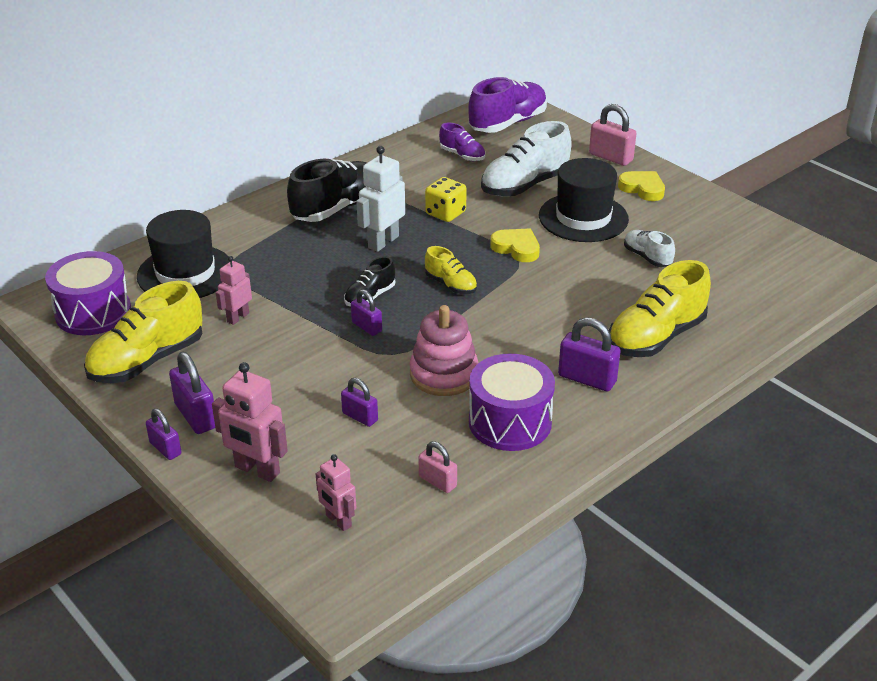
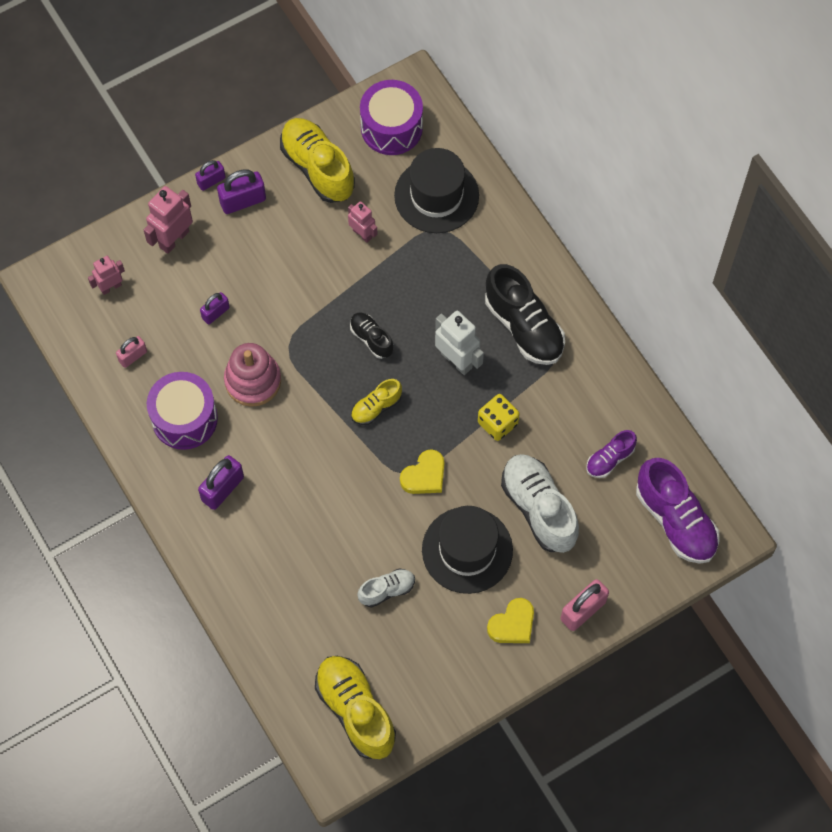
camera: 100 degrees right, 30 degrees up
(366, 327) = (328, 331): purple padlock -> none
(656, 337) = (265, 560): yellow shoe -> yellow shoe (355, 710)

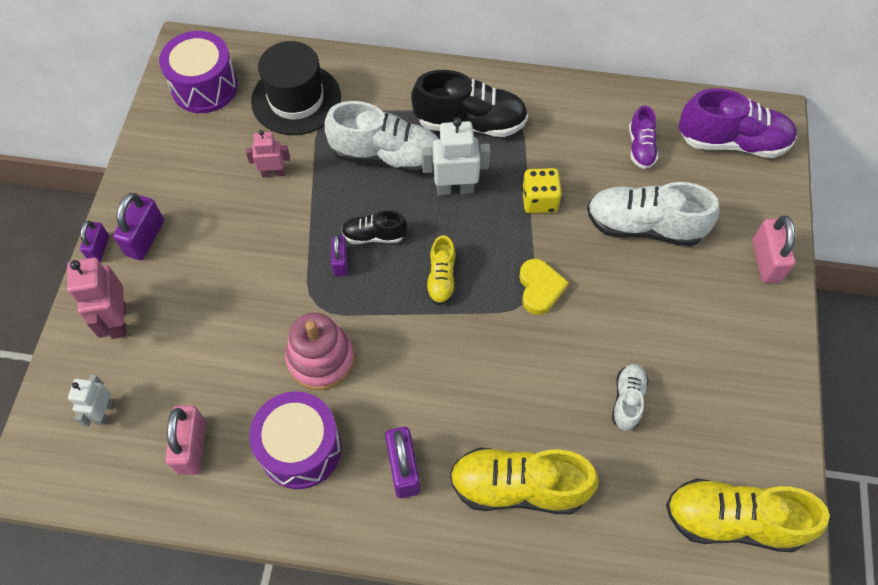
camera: 50 degrees left, 5 degrees down
(110, 287) = (103, 412): pink robot -> white robot
(133, 356) = (192, 447): pink padlock -> pink padlock, size x1.59
(215, 313) = (224, 340): purple padlock -> purple padlock (340, 262)
(317, 168) = (179, 161): yellow shoe -> yellow shoe (518, 487)
(443, 295) = (387, 156): none -> white shoe
(467, 550) = (639, 307): black hat -> none
(512, 624) = (739, 322): yellow heart -> none

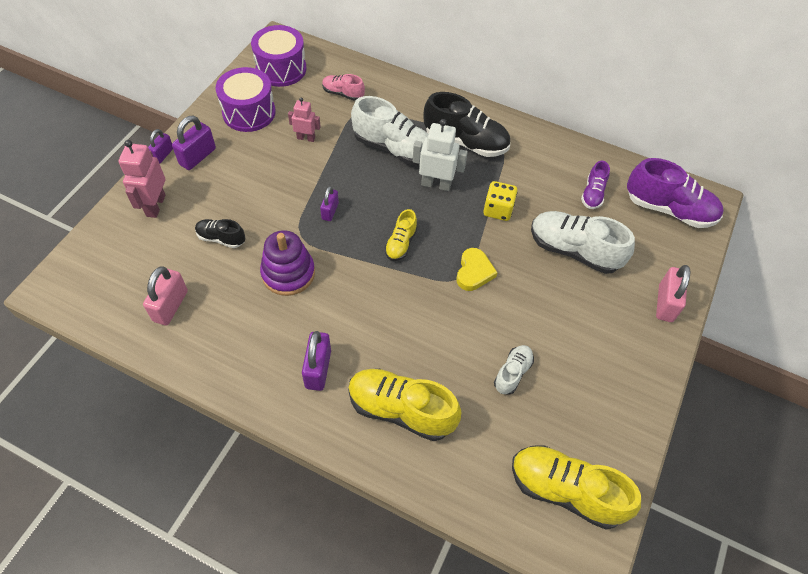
camera: 15 degrees right, 5 degrees down
(103, 412) = (119, 263): white robot -> none
(296, 99) = (343, 93): black hat -> pink shoe
(300, 448) = (248, 331): purple drum -> purple drum (249, 112)
(321, 359) = (288, 273): pink stacking toy -> purple stacking toy
(374, 235) = (362, 200): black shoe -> black shoe (221, 238)

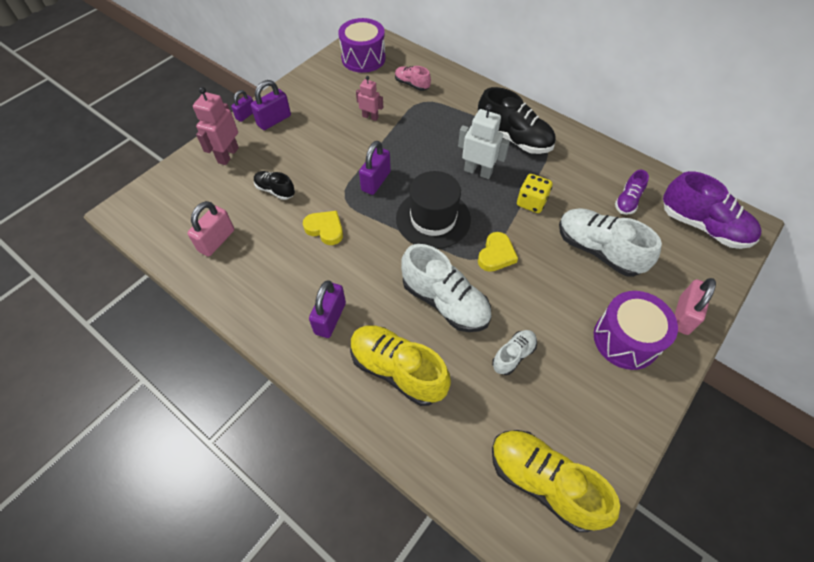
camera: 15 degrees right, 0 degrees up
(249, 112) = (326, 90): purple drum -> purple drum (626, 339)
(288, 273) = (325, 229): purple stacking toy -> yellow heart
(330, 211) = (376, 181): purple padlock -> purple padlock, size x1.59
(394, 148) = (446, 136): white shoe -> white shoe (445, 302)
(401, 244) = (433, 219): yellow shoe -> black hat

